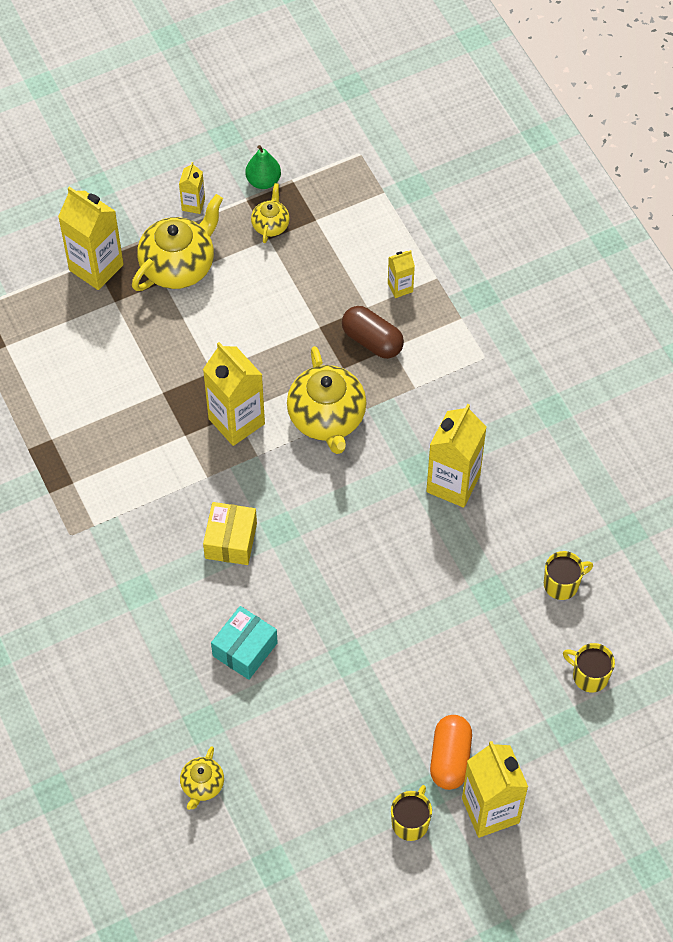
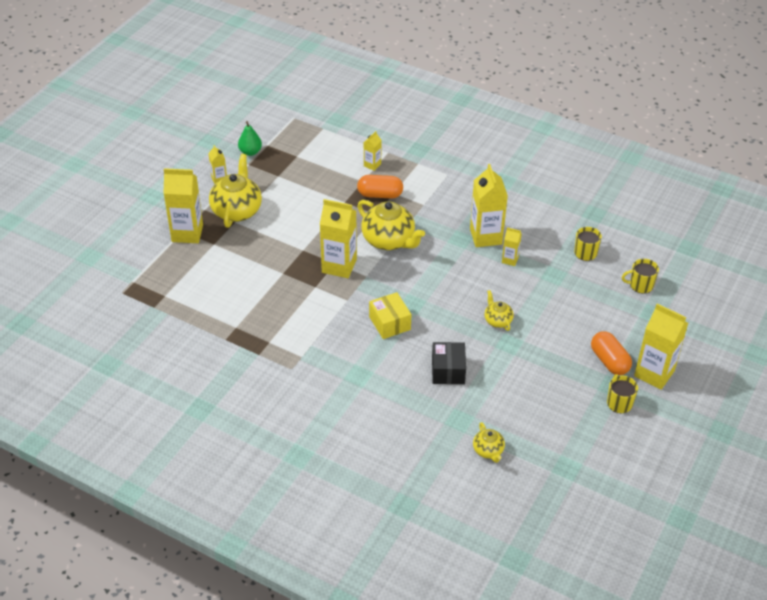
camera: 35 degrees left, 15 degrees down
(245, 649) = (448, 370): turquoise box -> black box
(270, 225) = (273, 169): yellow teapot -> yellow teapot (497, 320)
(372, 341) = (380, 195): brown capsule -> orange capsule
(454, 537) = (510, 260): none -> yellow carton

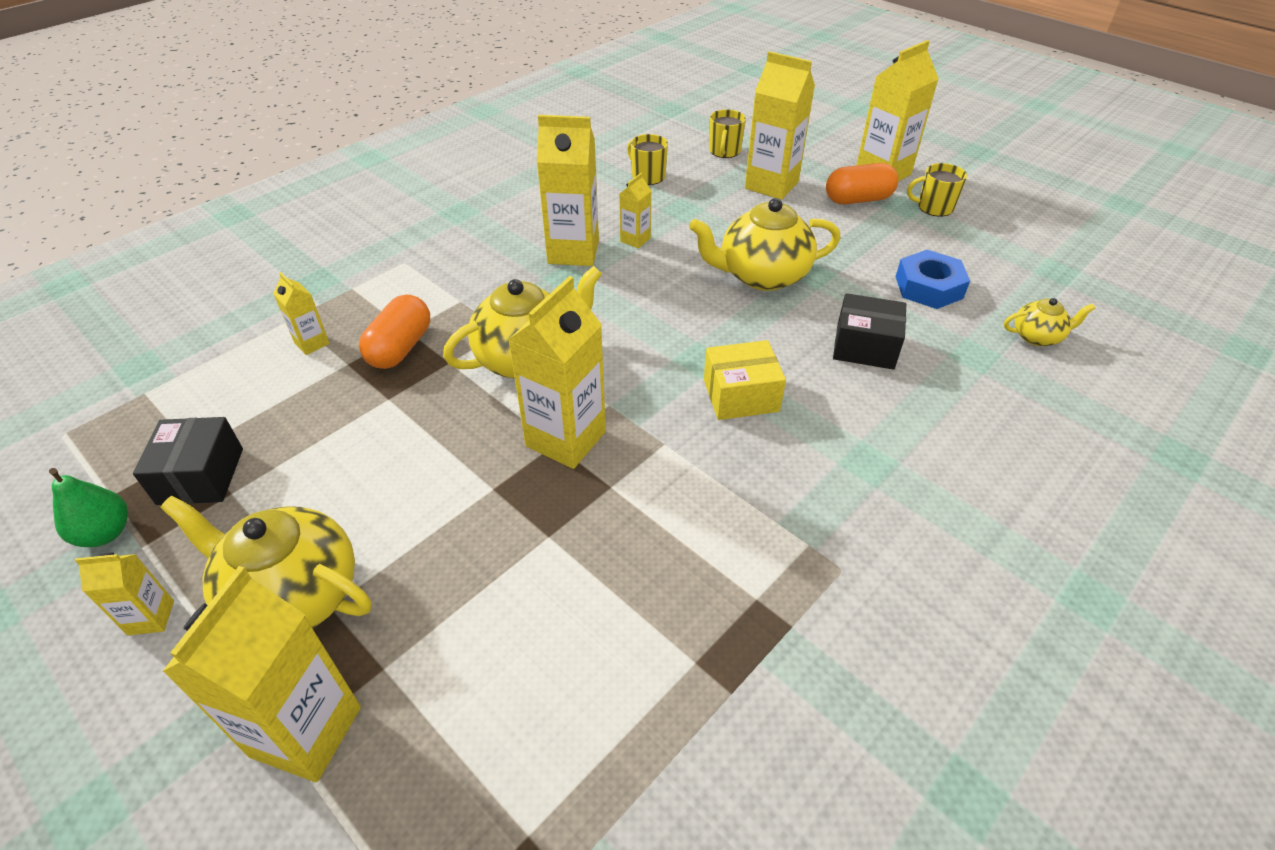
camera: 75 degrees left, 0 degrees up
(284, 164) = (201, 476): none -> black box
(497, 320) = (762, 276): yellow teapot -> yellow teapot, size x1.95
(519, 399) = (928, 287): none -> blue nut
(606, 314) = (771, 185): none -> yellow carton

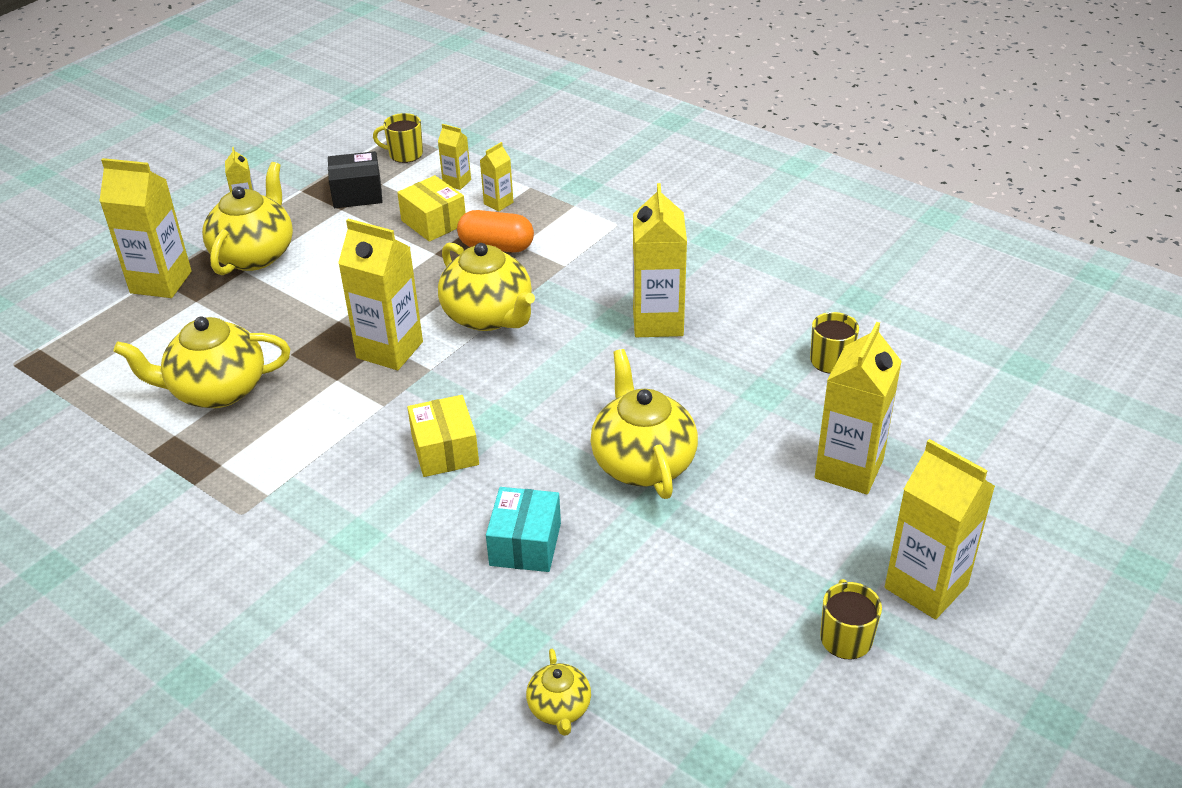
camera: 85 degrees right, 5 degrees down
(105, 533) = (311, 174): green pear -> none
(320, 399) = (434, 222): none -> yellow box
(608, 618) = (216, 390): none -> yellow teapot
(635, 240) = (691, 362): yellow carton -> yellow carton (457, 182)
(724, 151) = (924, 423): yellow mug -> yellow mug (405, 154)
(858, 199) = (840, 555): orange capsule -> none
(865, 347) = (525, 544): black box -> turquoise box
(928, 287) = (646, 611): blue nut -> none

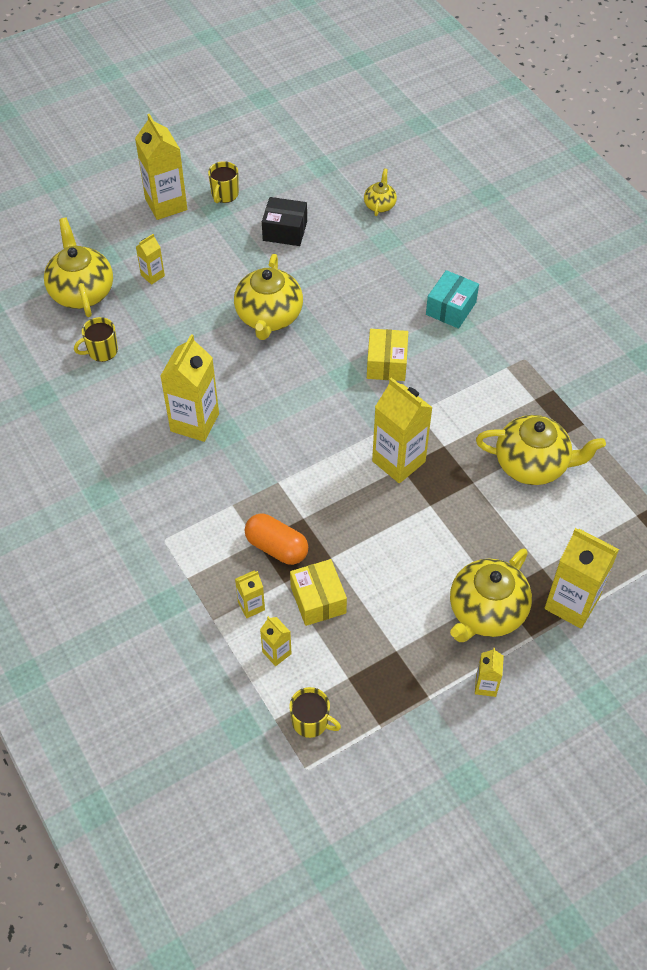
camera: 160 degrees left, 15 degrees up
(357, 193) = (375, 670): black box -> black box (285, 231)
(489, 316) = (314, 470): yellow teapot -> yellow teapot (81, 292)
(525, 544) = (362, 288): turquoise box -> turquoise box (451, 308)
(849, 469) = (152, 275): yellow carton -> yellow carton, size x0.50

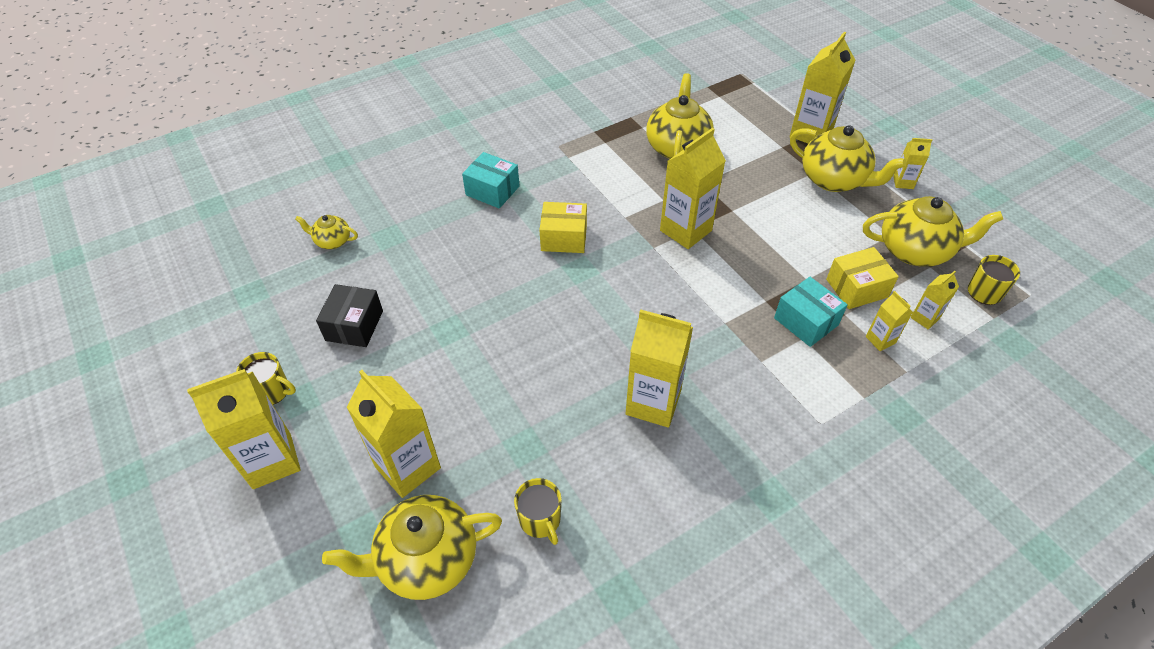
camera: 90 degrees left, 5 degrees down
(152, 275) = (408, 467): yellow carton -> yellow carton, size x2.01
(269, 317) = (493, 337): yellow teapot -> yellow teapot (915, 250)
(276, 547) = (806, 321): orange capsule -> turquoise box

